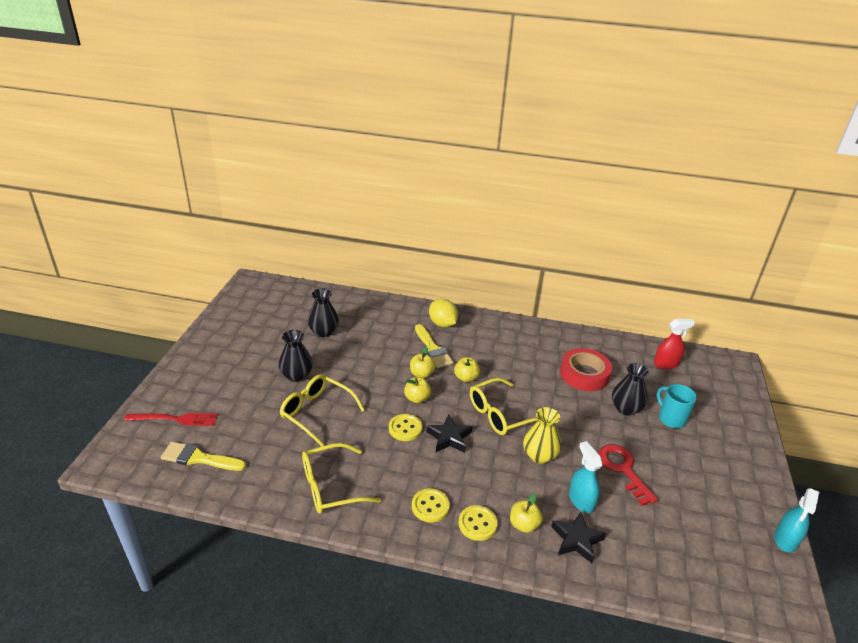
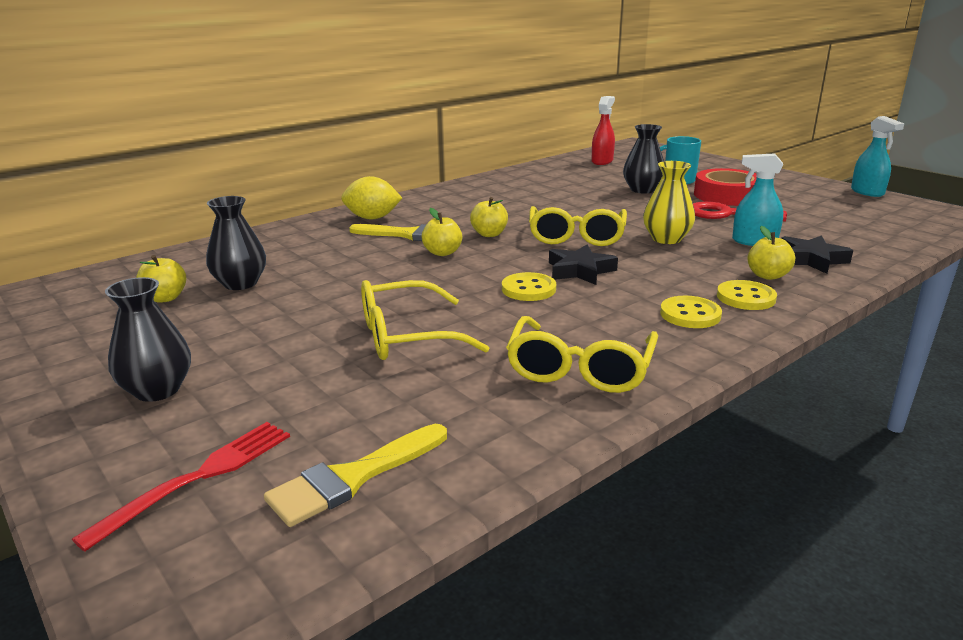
camera: 50 degrees left, 10 degrees down
(296, 375) = (297, 328): black vase -> black vase (157, 390)
(417, 398) = (483, 267): yellow apple -> yellow apple (165, 298)
(584, 374) = (569, 189): red tape -> red tape (727, 195)

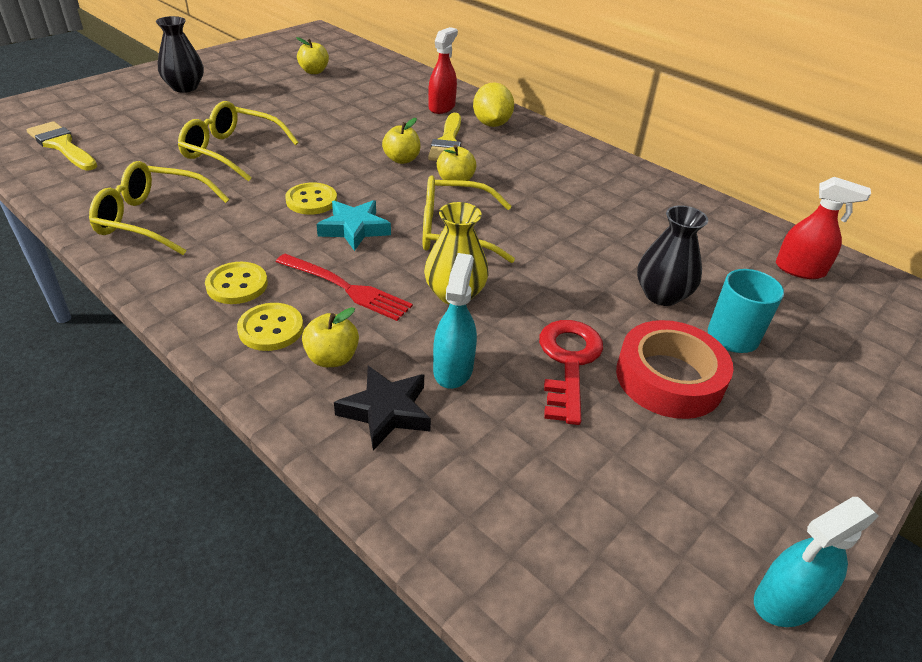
camera: 80 degrees right, 15 degrees up
(198, 477) = (87, 109): red fork -> red fork (346, 288)
(240, 283) = (336, 89): black vase -> none
(322, 235) = (442, 107): none -> red spray bottle
(406, 336) = (231, 151): yellow glasses -> yellow glasses turned 45 degrees counterclockwise
(580, 271) = (354, 229): black star -> turquoise star

